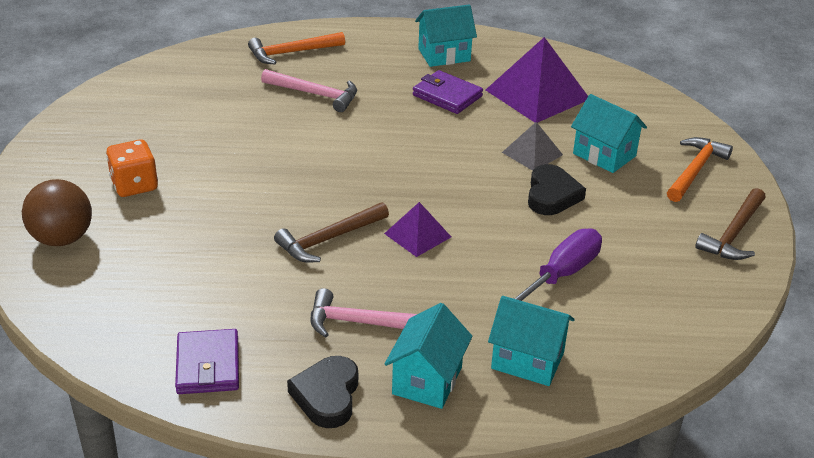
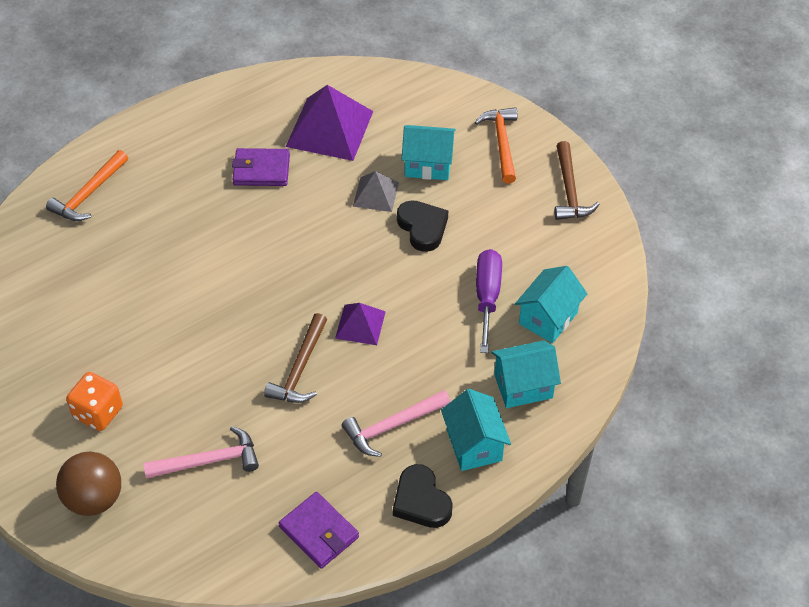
camera: 35 degrees left, 15 degrees up
(315, 94) = (153, 230): pink hammer -> pink hammer (209, 461)
(444, 55) = (220, 125): turquoise house -> turquoise house (548, 318)

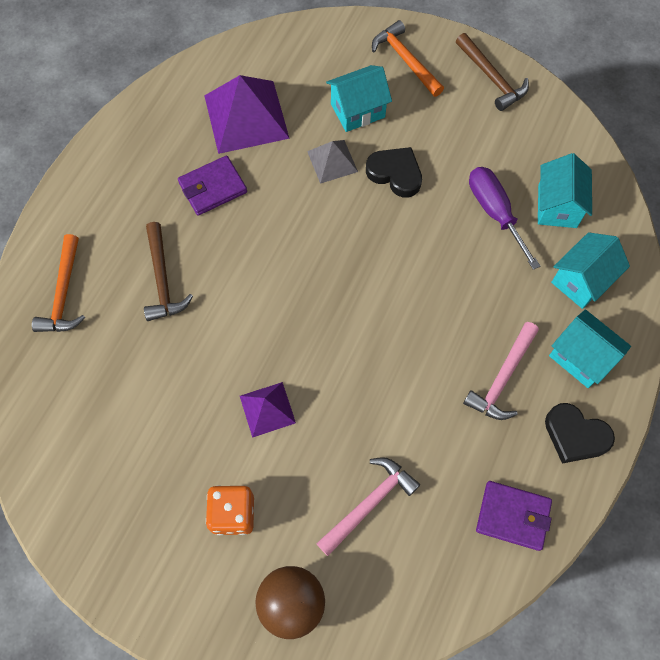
camera: 30 degrees left, 15 degrees up
(300, 369) = (385, 367): brown hammer -> brown hammer (162, 280)
(360, 324) = (407, 295): purple pyramid -> purple pyramid (267, 409)

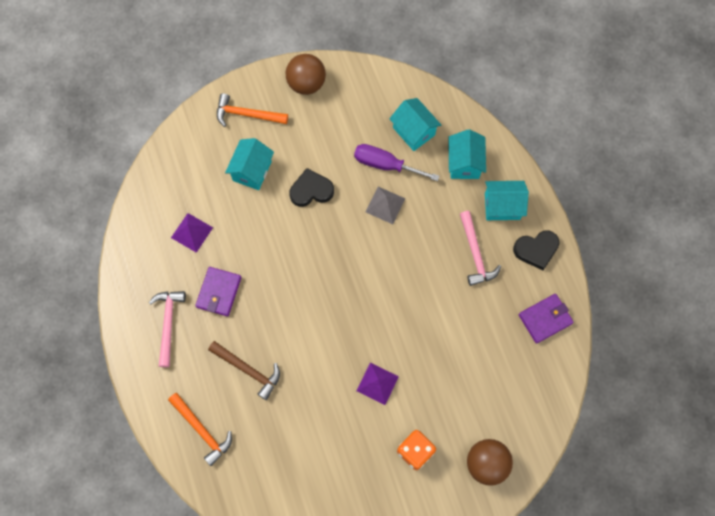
camera: 45 degrees left, 5 degrees up
(246, 116) = (192, 232): purple pyramid -> purple pyramid, size x0.54
(332, 161) = (269, 215): grey pyramid -> grey pyramid (385, 205)
(369, 503) = (474, 380): pink hammer -> pink hammer (168, 323)
(491, 78) = (306, 83): brown hammer -> brown ball

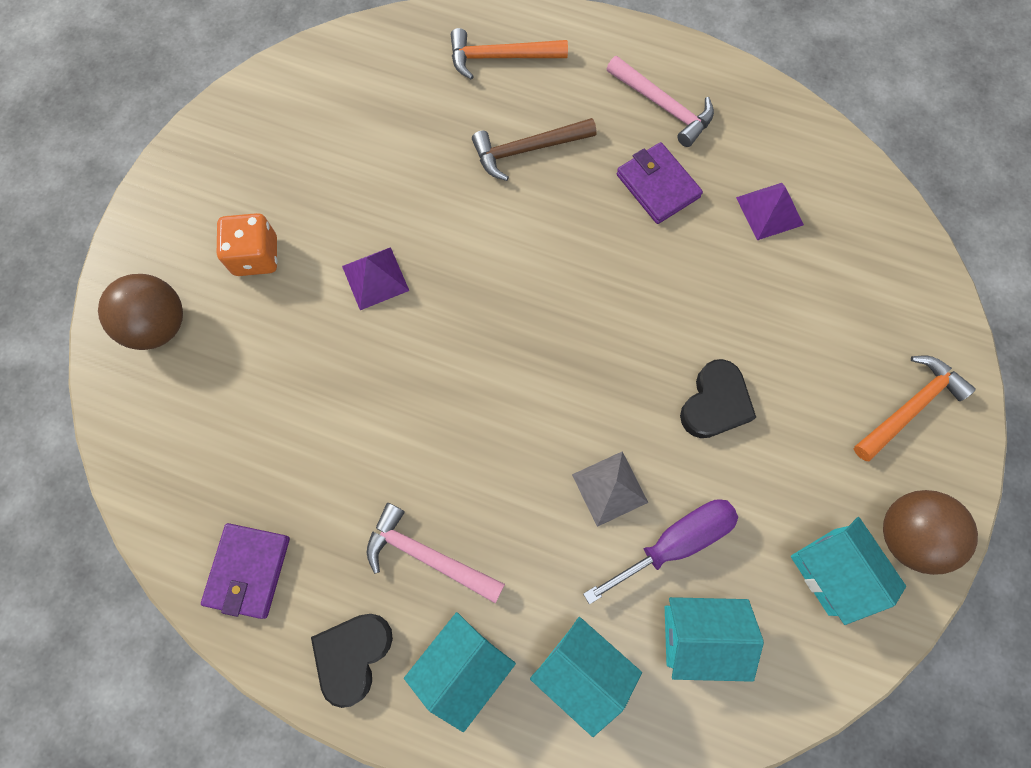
camera: 130 degrees right, 0 degrees up
(252, 171) = (808, 347): turquoise house -> turquoise house (831, 571)

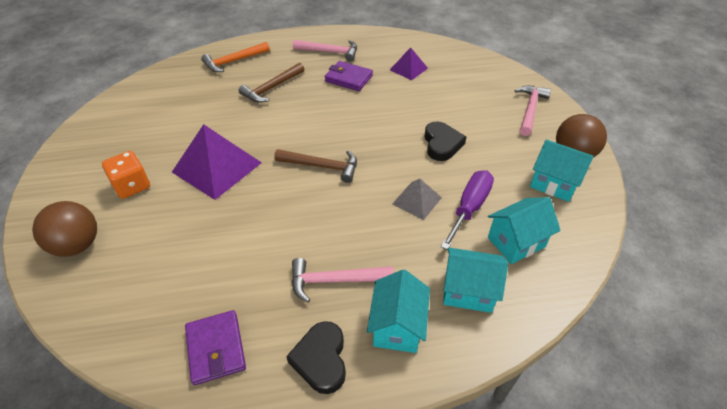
camera: 30 degrees left, 25 degrees down
(375, 278) = (217, 167): purple pyramid -> purple pyramid, size x1.84
(515, 353) = (322, 166): none -> brown hammer
(910, 407) = (530, 109): orange hammer -> pink hammer

